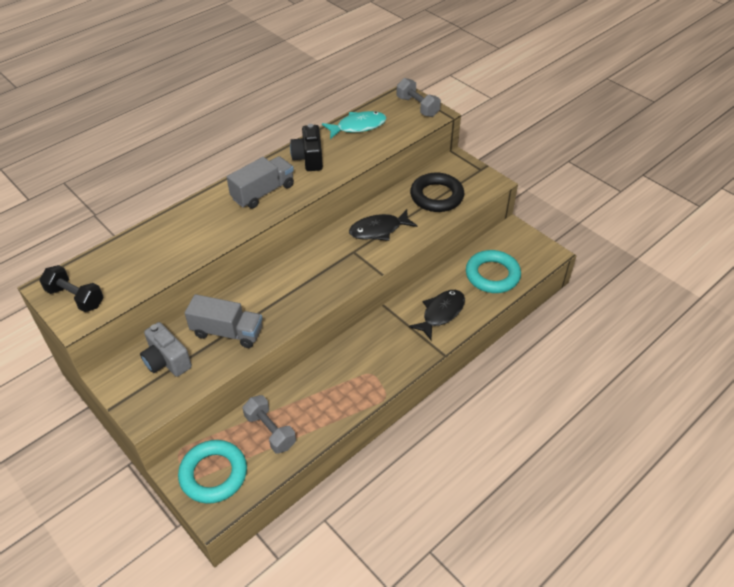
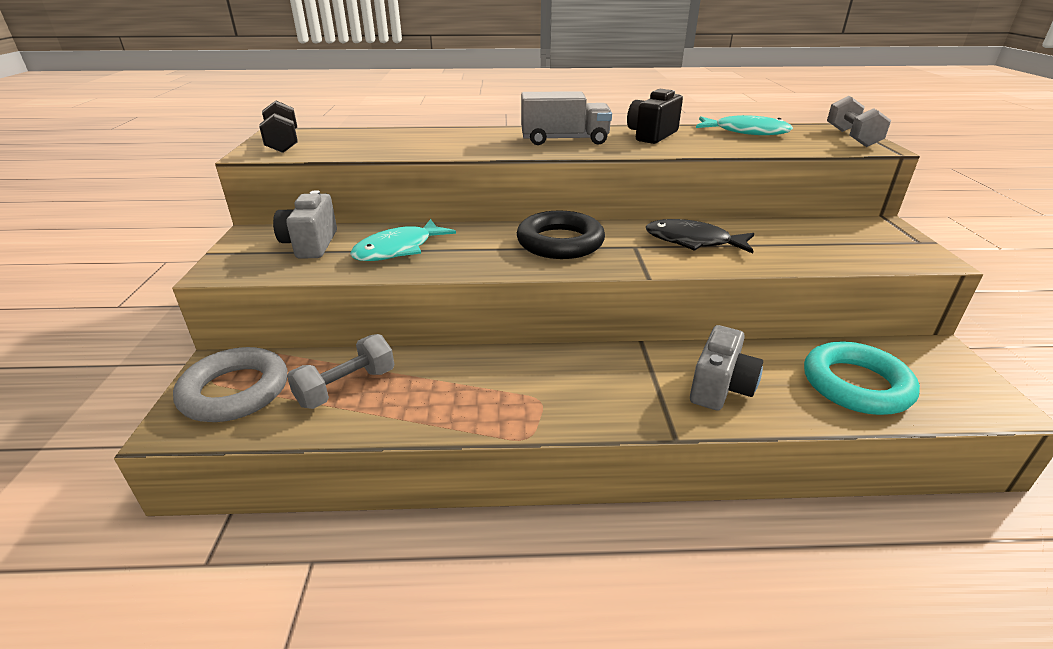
camera: 40 degrees right, 15 degrees down
(213, 474) = (235, 391): turquoise ring -> grey ring
(227, 332) = (398, 249): grey truck -> turquoise fish
(270, 431) = (346, 387): grey dumbbell -> grey dumbbell turned 45 degrees clockwise
(436, 196) = (816, 242): black ring -> black ring (560, 242)
(441, 313) = (720, 388): black fish -> grey camera

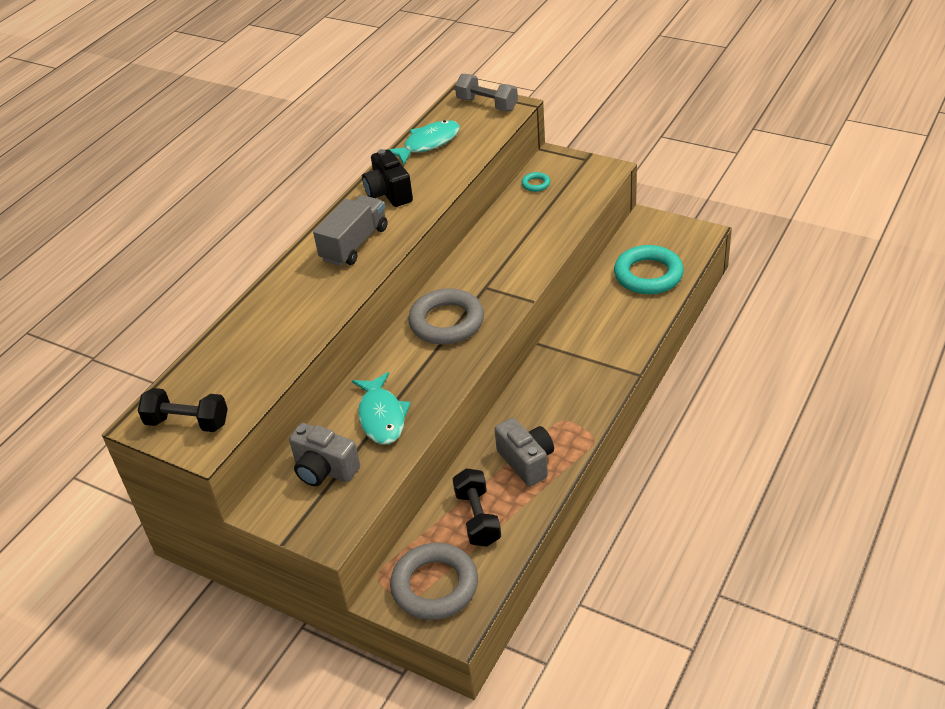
camera: 55 degrees left, 10 degrees up
(346, 387) = (477, 518): grey dumbbell -> black dumbbell
(560, 242) = (446, 322): black ring -> grey ring
(692, 241) = (502, 256): black fish -> none
(720, 388) = (611, 332): grey camera -> grey camera (526, 461)
(827, 228) = (536, 184): none -> turquoise ring

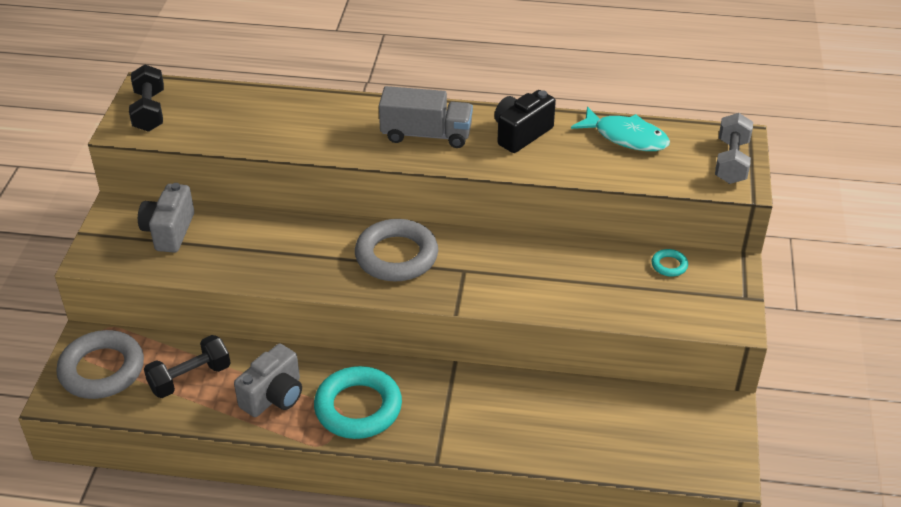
camera: 65 degrees right, 0 degrees up
(382, 416) = (246, 248): turquoise fish -> none
(648, 275) = (617, 434): turquoise ring -> turquoise ring (358, 408)

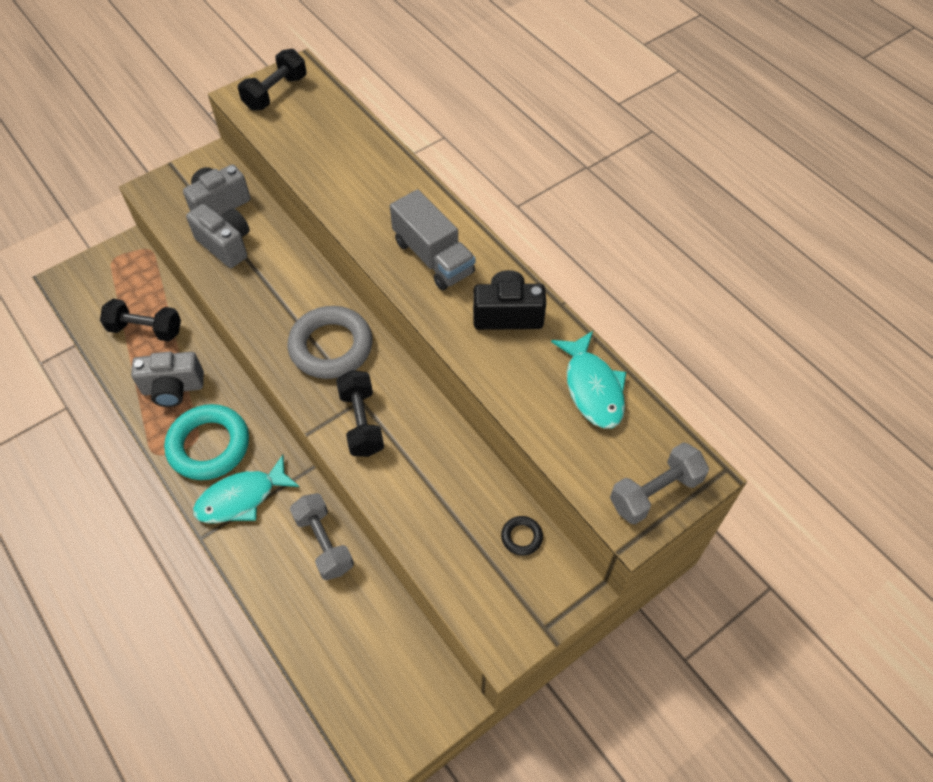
camera: 45 degrees right, 15 degrees up
(102, 370) = (109, 279): grey ring -> none
(217, 252) = (225, 245): none -> grey camera
(431, 418) = (241, 498): none -> turquoise fish
(483, 281) = (361, 422): none -> black dumbbell
(527, 396) = (324, 543): none -> grey dumbbell
(669, 265) = (521, 537): turquoise ring -> black ring

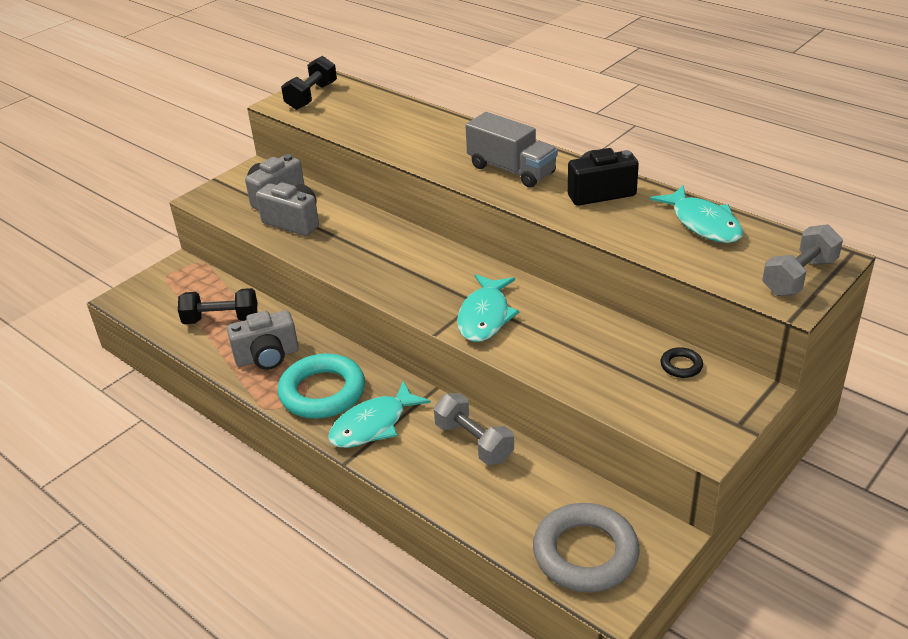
camera: 10 degrees left, 20 degrees down
(331, 347) = (429, 271): grey ring -> grey ring (585, 553)
(361, 422) = (485, 316): black dumbbell -> turquoise fish

